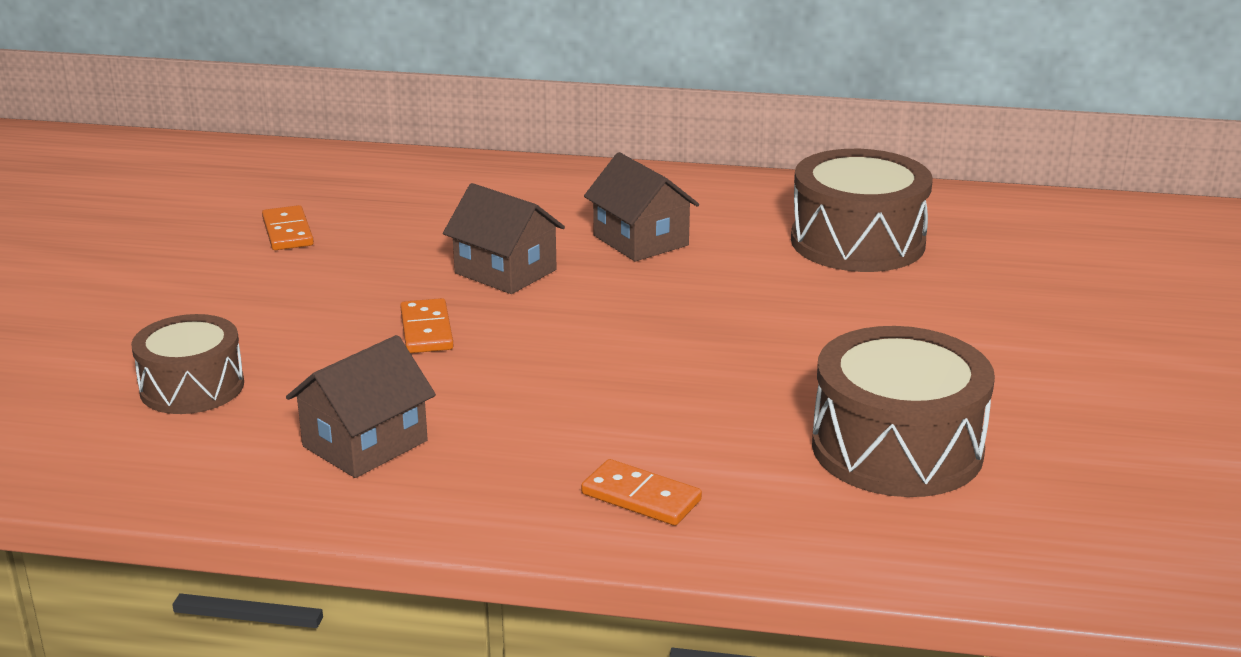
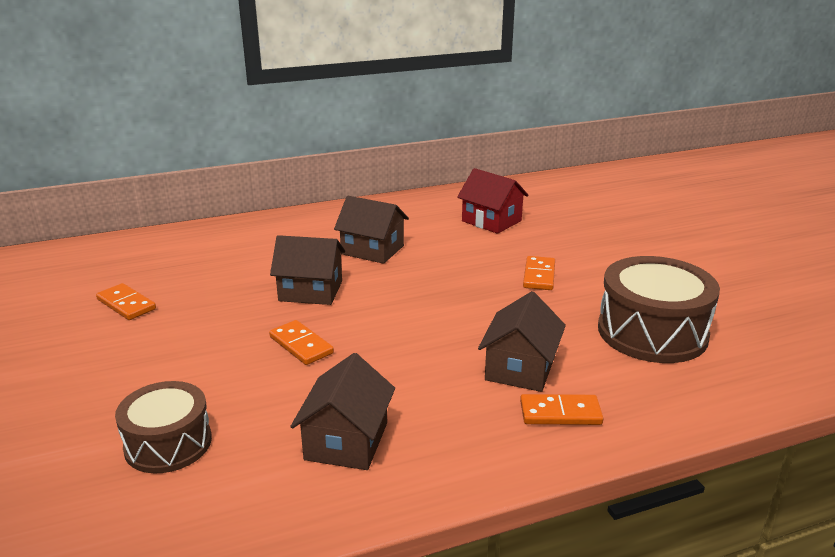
camera: 30 degrees left, 0 degrees up
(655, 434) = (520, 368): none -> brown house
(830, 332) = (539, 275): none -> orange domino
(857, 242) = (491, 221): brown drum -> red house

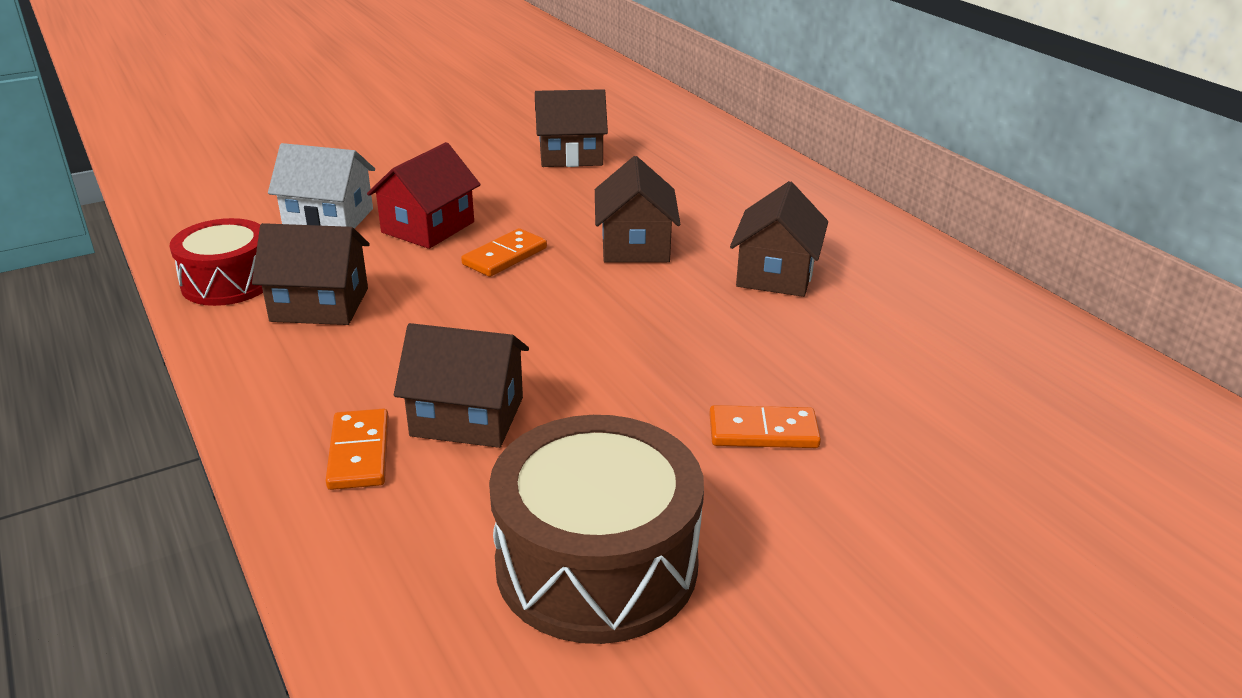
camera: 80 degrees right, 5 degrees up
(126, 304) = (571, 155): orange domino -> brown house
(168, 443) = (329, 219): brown drum -> white house
(278, 506) = (228, 282): none -> red drum
(491, 221) = (961, 374): red house -> red house (428, 227)

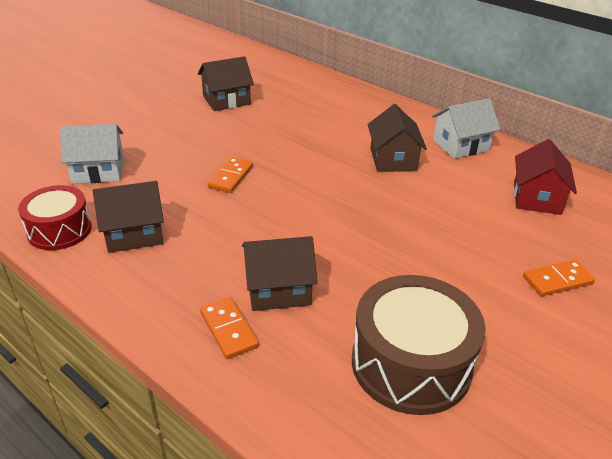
camera: 20 degrees left, 5 degrees up
(428, 227) = (169, 165): red house -> red house (537, 198)
(635, 245) = (304, 155): brown house -> none
(763, 431) = (446, 259): orange domino -> orange domino (557, 280)
(908, 272) = (461, 145): none -> white house

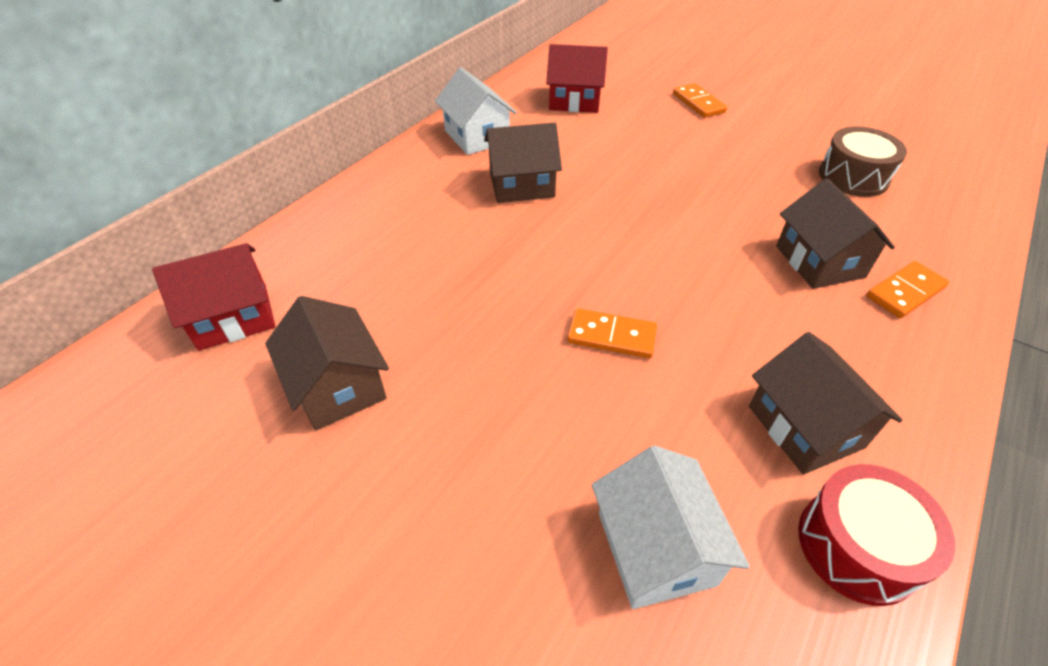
camera: 95 degrees left, 10 degrees up
(280, 76) = (233, 317): none -> red house
(411, 363) = (853, 177): brown drum -> brown drum, size x0.64

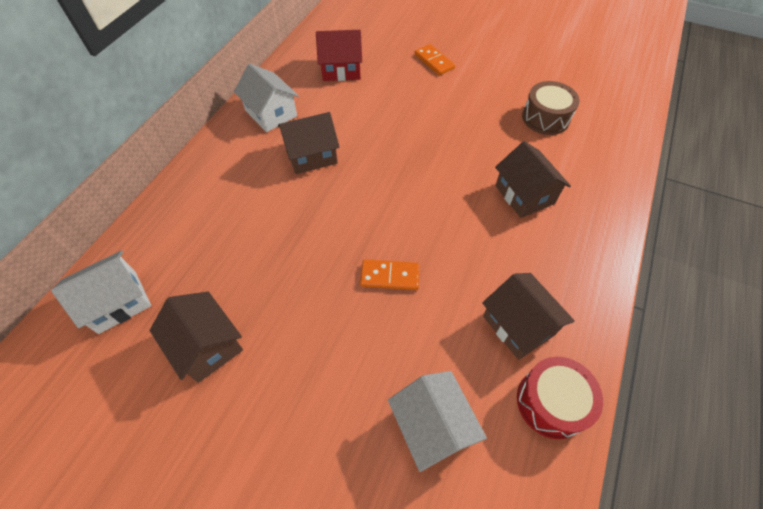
camera: 10 degrees left, 10 degrees up
(233, 317) = (118, 302): red house -> white house
(905, 292) = (580, 212): orange domino -> none

